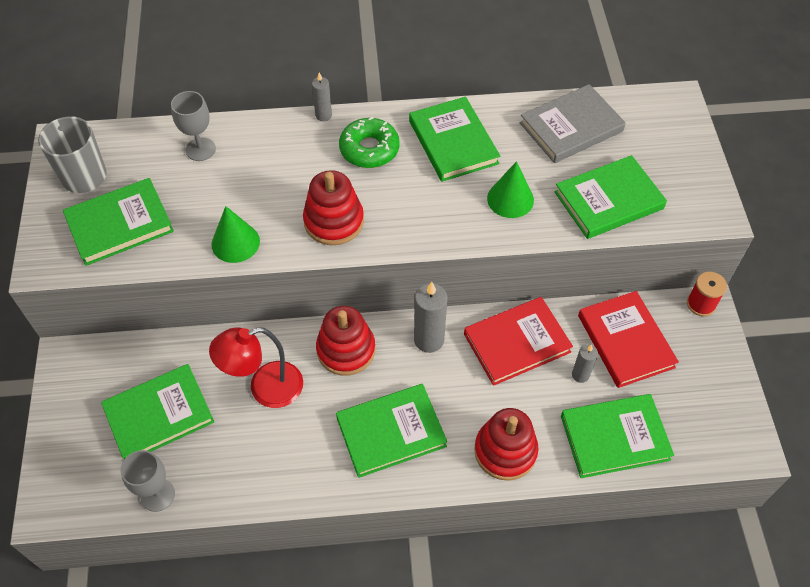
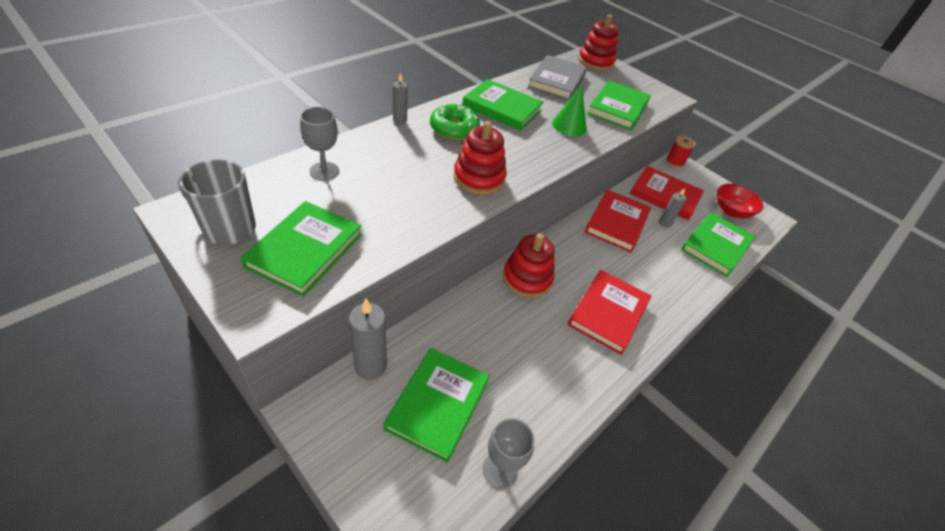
camera: 45 degrees left, 10 degrees down
(235, 242) = (422, 220): green cone -> none
(265, 389) = (500, 335): red lamp -> none
(391, 432) = (608, 313): green book -> red book
(429, 340) = (569, 246): grey candle -> grey candle (370, 366)
(505, 451) = (677, 285): red stacking toy -> red stacking toy (595, 62)
(699, 408) = (731, 211): none -> red bowl

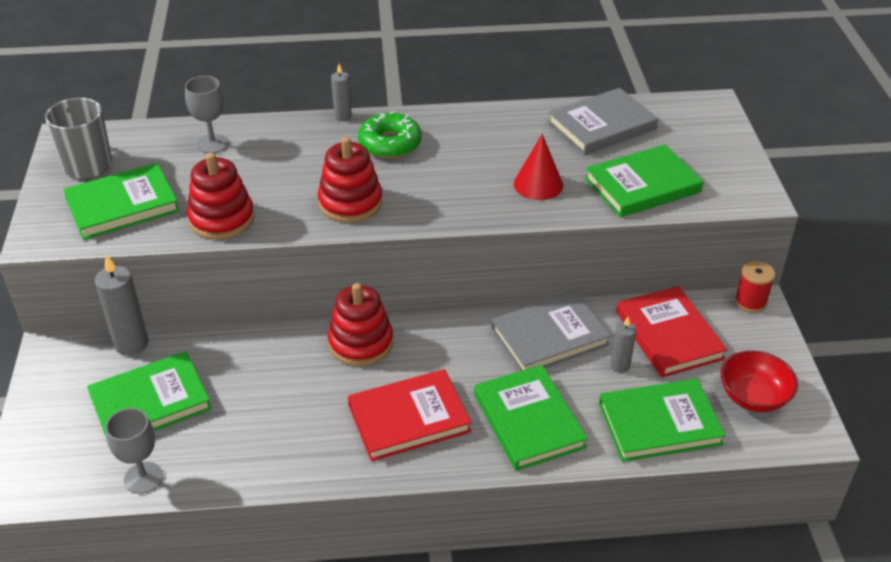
camera: 45 degrees right, 5 degrees down
(502, 108) = (478, 138): green book -> green book (529, 421)
(569, 125) = (538, 184): green cone -> red cone
(595, 62) = (702, 116): red stacking toy -> red stacking toy (222, 219)
(617, 223) = (549, 337): red book -> grey book

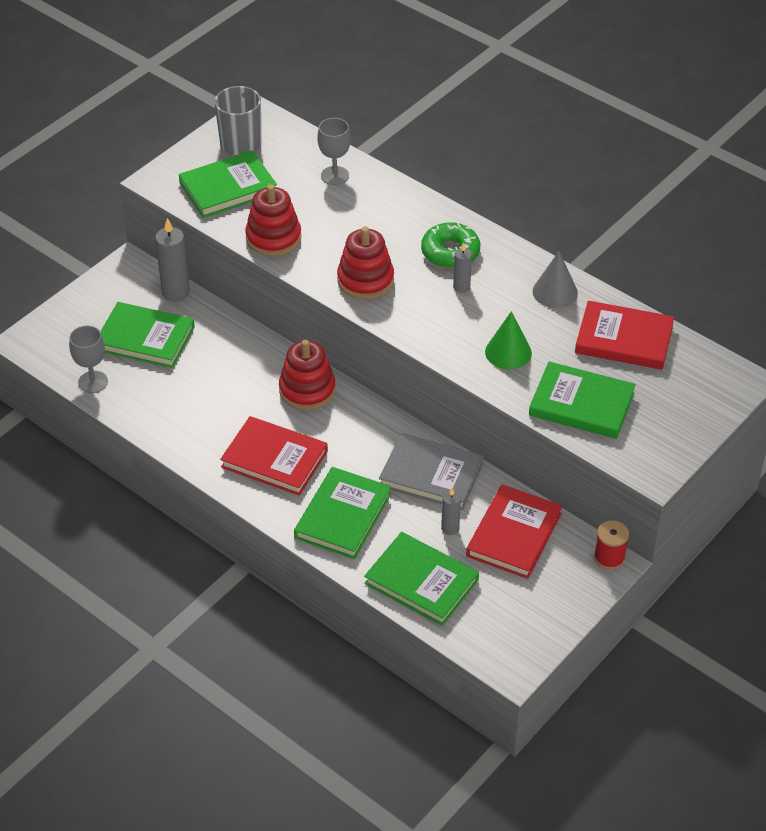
camera: 45 degrees right, 5 degrees up
(122, 205) = (228, 188): green book -> green book turned 45 degrees counterclockwise
(343, 116) = (447, 209): grey candle -> grey candle (461, 287)
(508, 124) = (555, 292): none -> grey cone
(538, 184) = (508, 352): red cone -> green cone
(602, 126) = (624, 339): grey book -> red book
(753, 397) = (509, 615): red bowl -> none

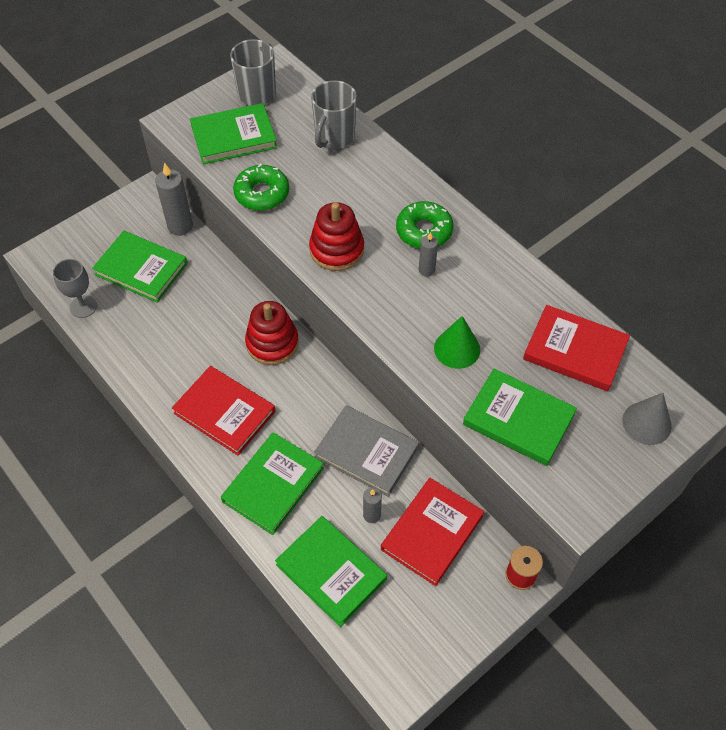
camera: 10 degrees right, 10 degrees up
(273, 238) = (262, 193): red stacking toy -> green donut
(335, 176) = (334, 137): grey goblet -> grey mug
(555, 292) = (516, 288): grey cone -> grey cone (646, 423)

